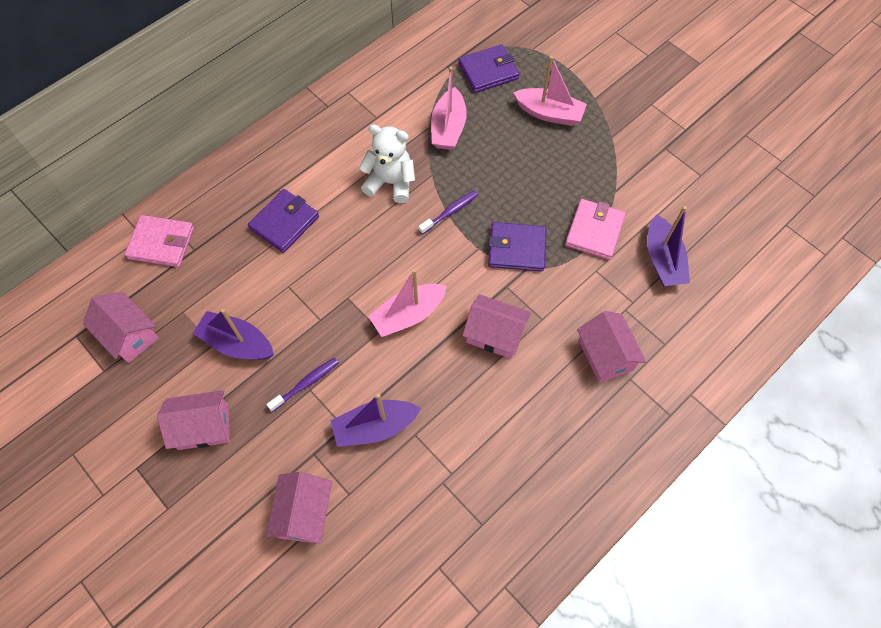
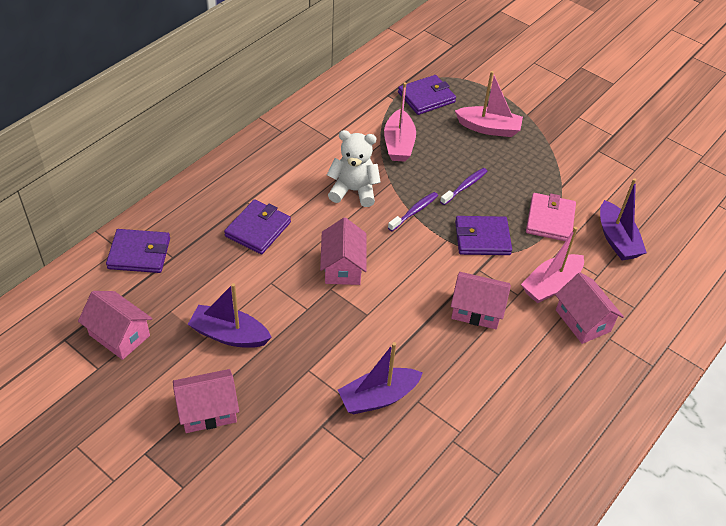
camera: 10 degrees left, 15 degrees down
(161, 243) = (139, 253): pink wallet -> purple wallet
(304, 513) = (323, 479): pink house -> pink house (342, 267)
(306, 383) = (304, 365): purple toothbrush -> purple toothbrush (465, 186)
(408, 315) = (391, 299): pink boat -> pink boat (551, 285)

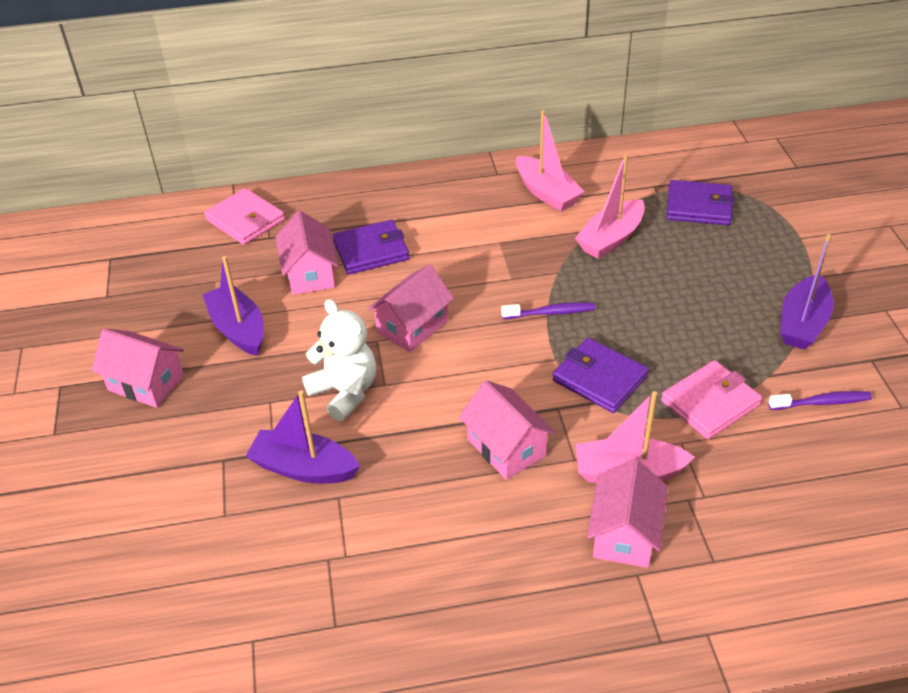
camera: 45 degrees right, 5 degrees down
(119, 335) = (153, 278): pink house -> pink house (310, 274)
(139, 253) = (245, 220): purple wallet -> pink wallet
(353, 191) = (507, 261): white teddy bear -> white teddy bear (345, 392)
(465, 186) = (641, 316): purple toothbrush -> purple toothbrush (822, 402)
(489, 128) = (742, 270): pink boat -> pink boat (546, 193)
(617, 239) = (779, 471): purple boat -> purple boat (802, 323)

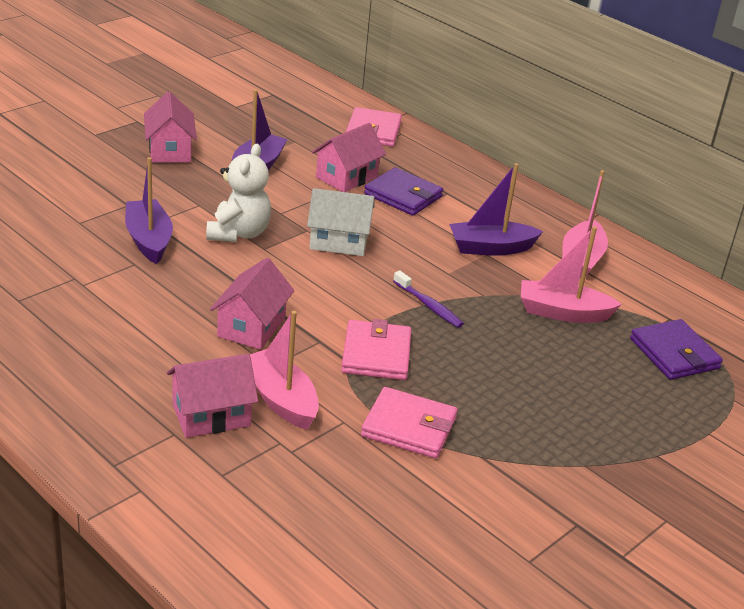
camera: 50 degrees right, 10 degrees down
(412, 326) = (339, 241): pink house -> white house
(599, 378) = (376, 354): purple wallet -> pink wallet
(802, 323) = (579, 463): purple boat -> purple boat (490, 248)
(822, 402) = (480, 501): purple toothbrush -> none

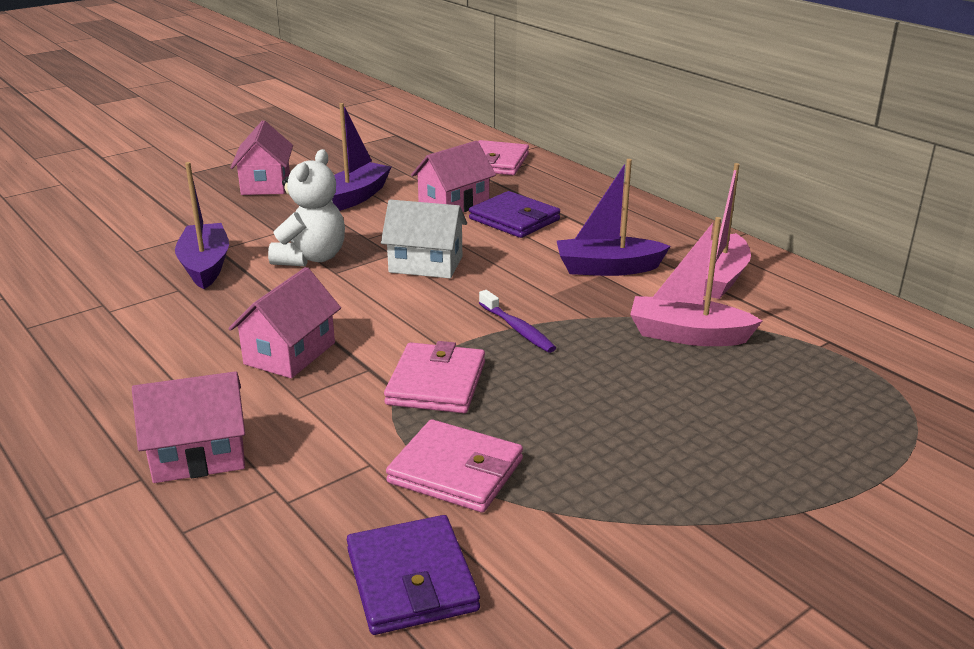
camera: 10 degrees right, 5 degrees down
(280, 399) = (296, 436): pink boat -> none
(674, 354) = (833, 381): purple wallet -> purple wallet (411, 580)

